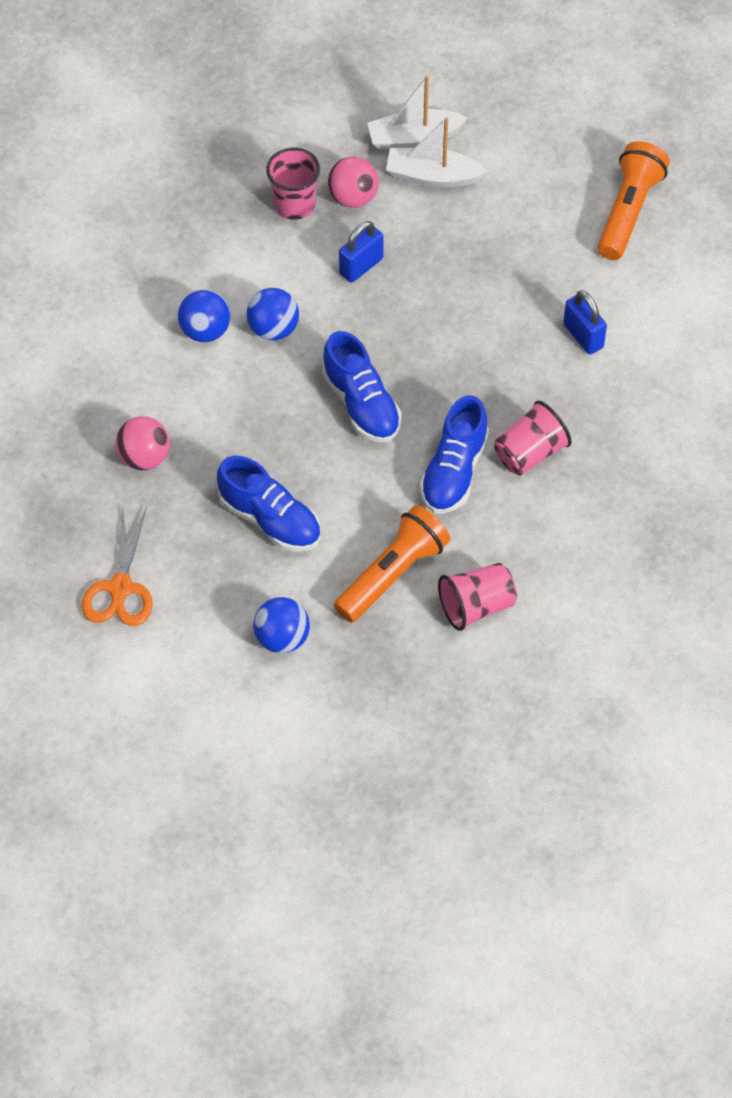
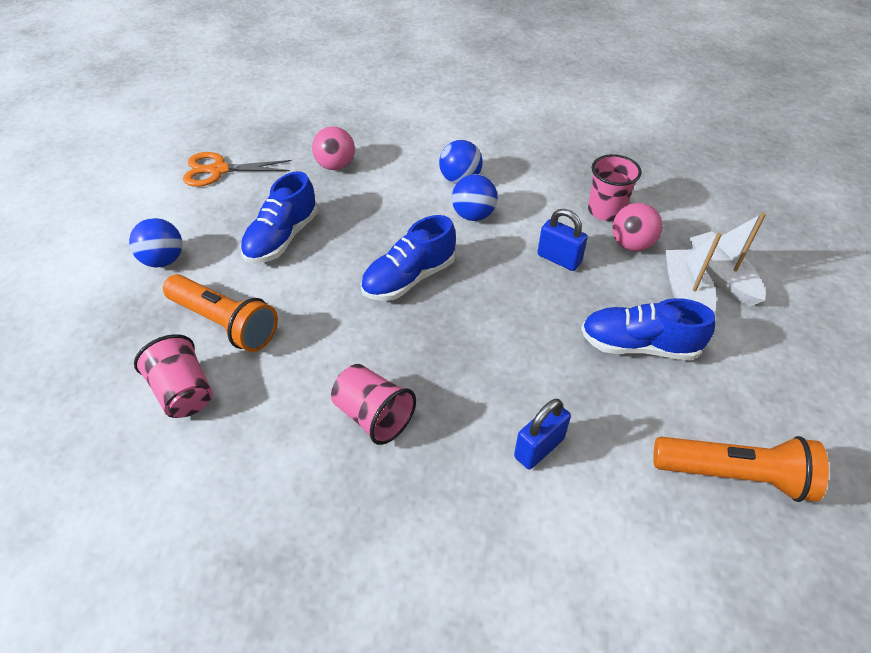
camera: 80 degrees right, 10 degrees down
(454, 471) = (343, 354): blue shoe -> blue shoe (638, 345)

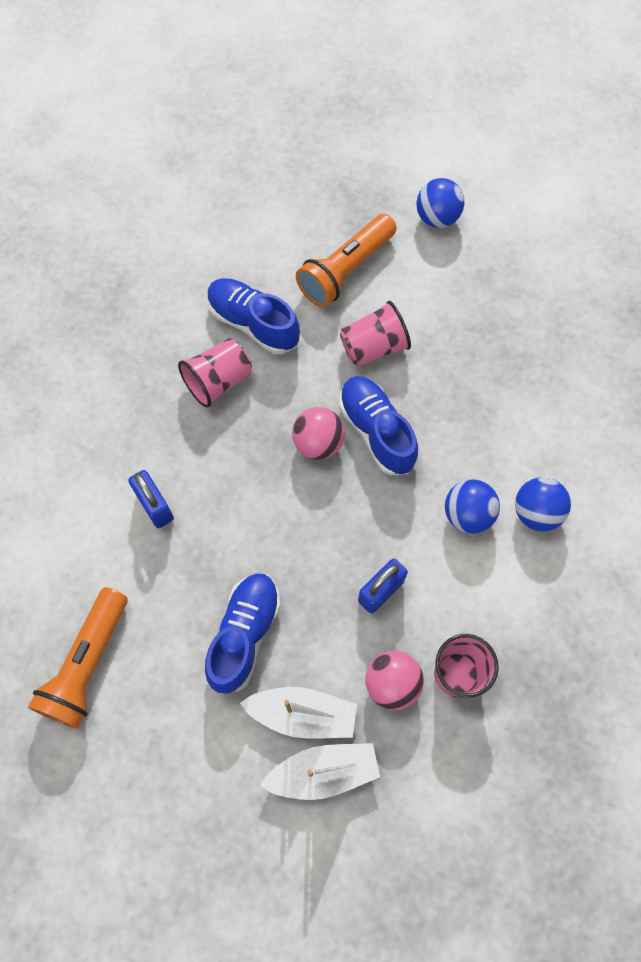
camera: 100 degrees right, 20 degrees up
(184, 392) = (274, 243): pink cup -> pink cup (373, 347)
(219, 170) = (578, 258): orange scissors -> none
(282, 238) = (455, 318): blue shoe -> blue shoe (253, 323)
(336, 166) = (576, 377): pink ball -> pink ball (318, 443)

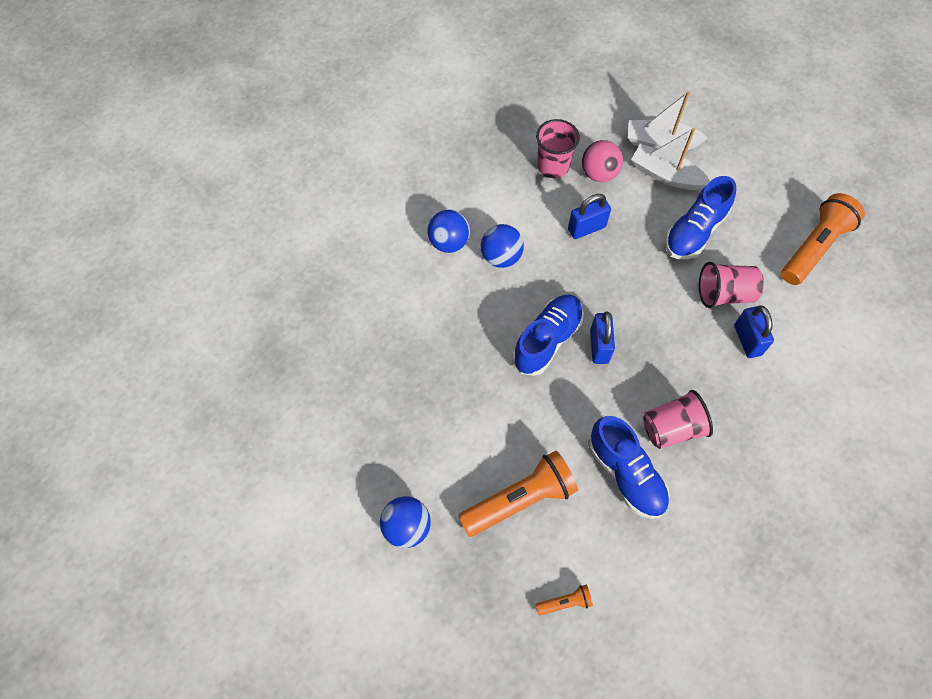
camera: 160 degrees left, 5 degrees down
(277, 206) = (565, 602): none -> orange flashlight
(318, 443) = (599, 346): pink ball -> blue padlock
(373, 347) = (522, 413): pink cup -> pink cup (724, 294)
(376, 431) = (547, 340): blue shoe -> blue shoe turned 135 degrees counterclockwise

